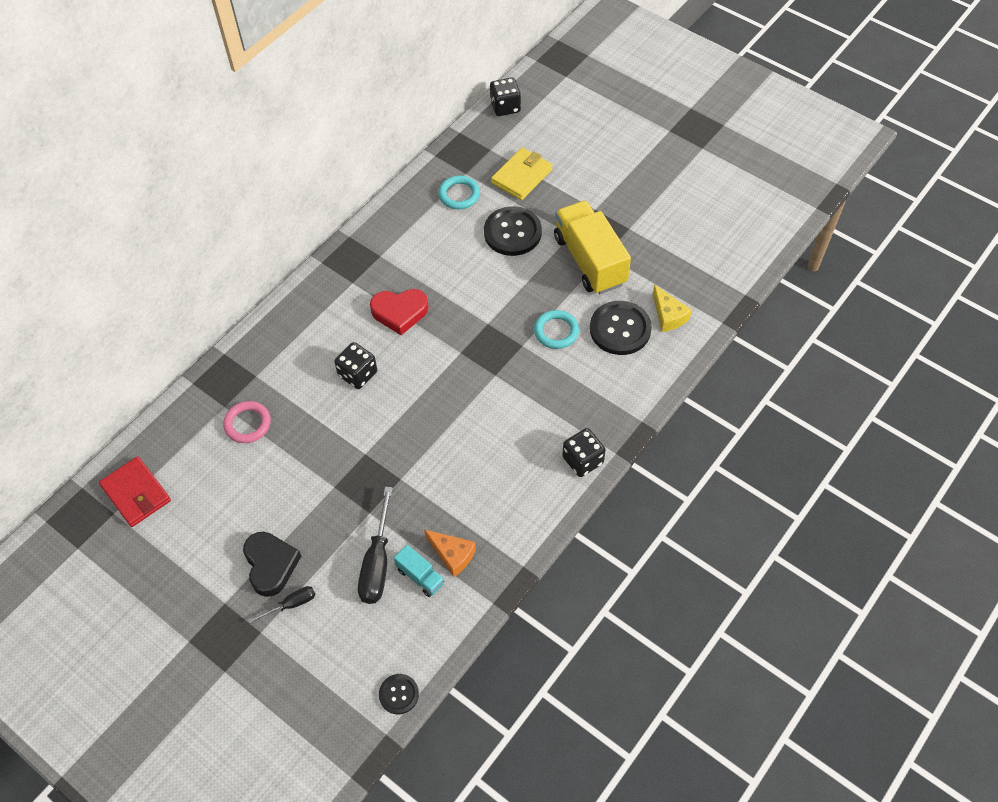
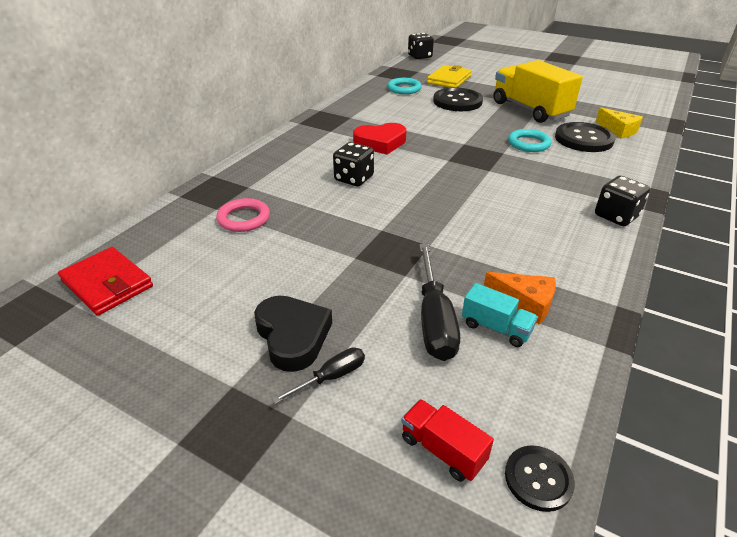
camera: 10 degrees left, 20 degrees down
(348, 668) = (442, 450): none -> red truck

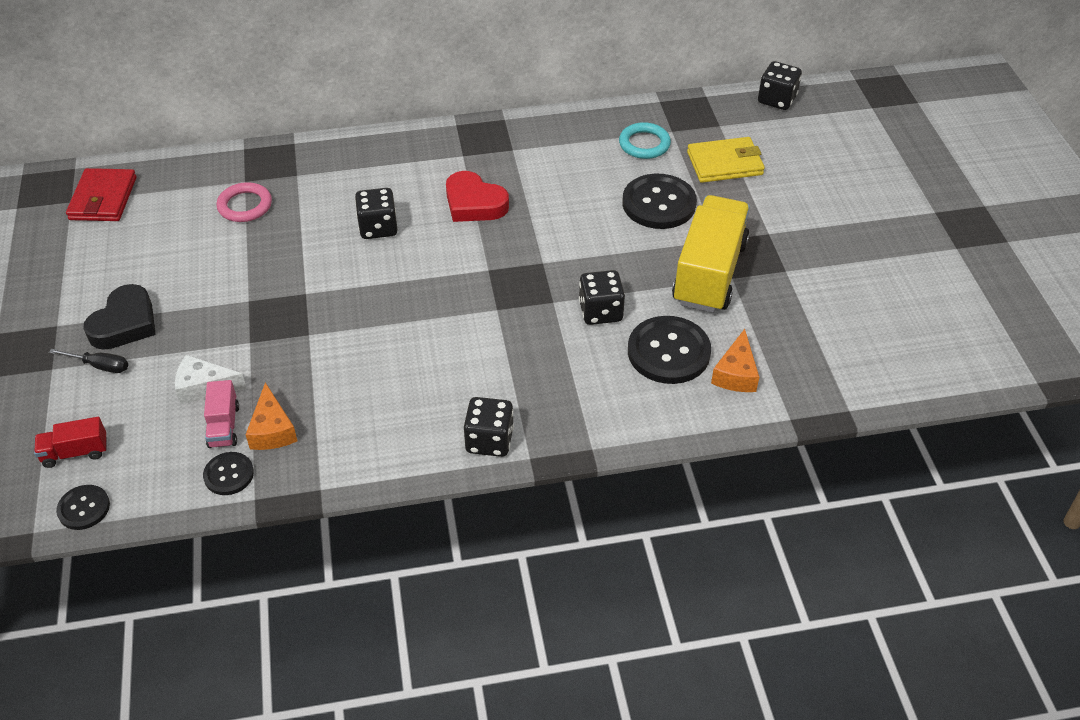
camera: 50 degrees right, 10 degrees up
(434, 320) = (204, 387): black screwdriver -> white cheese
(442, 450) = (75, 452): red truck -> red truck turned 105 degrees counterclockwise
(496, 328) = (224, 426): turquoise truck -> pink truck
(528, 144) = (600, 311): turquoise ring -> black dice
(562, 349) = (229, 474): none -> black button
(618, 130) = (736, 373): yellow cheese -> orange cheese

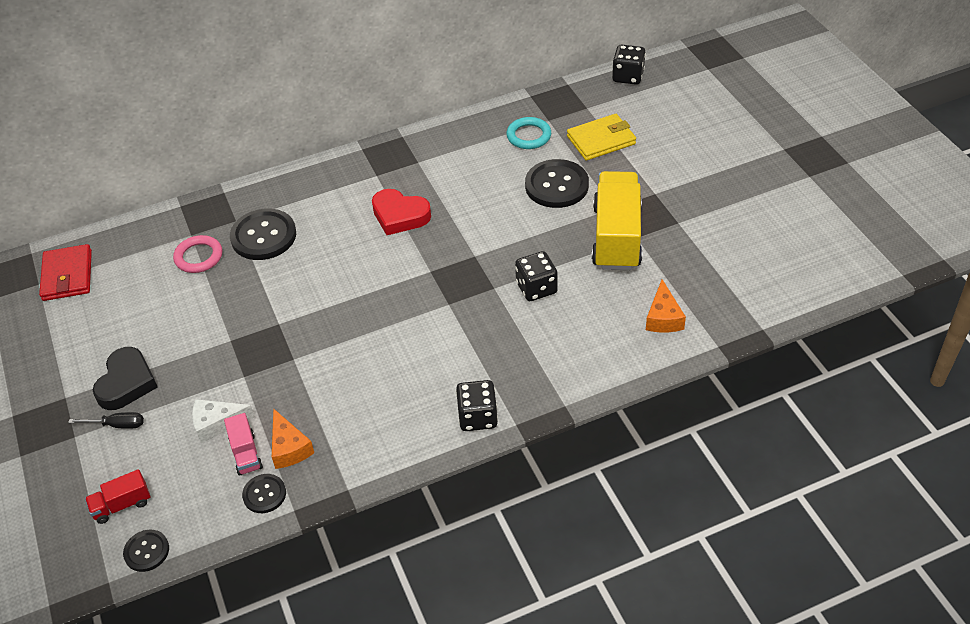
camera: 10 degrees left, 0 degrees up
(378, 227) = (323, 253): black dice -> none
(668, 352) = (603, 311): black button -> black button (263, 236)

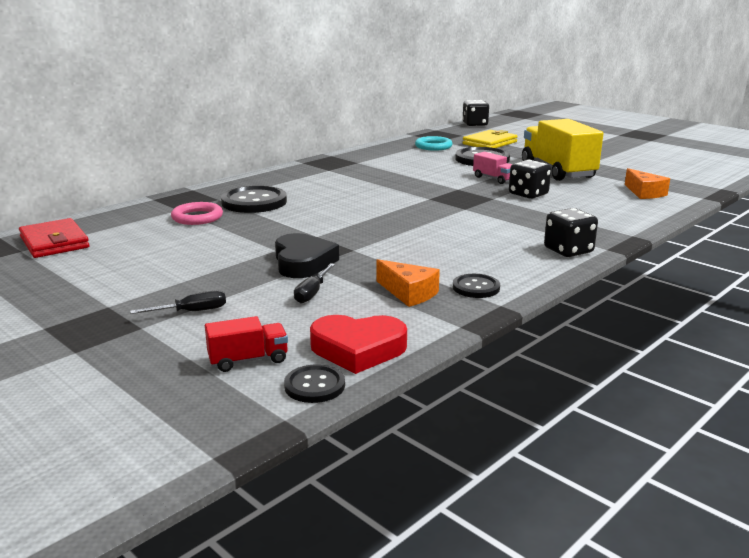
camera: 25 degrees left, 25 degrees down
(122, 505) = (248, 360): red truck -> red truck turned 150 degrees counterclockwise
(126, 383) = (180, 287): black heart -> black heart (303, 262)
(217, 424) = (312, 293): white cheese -> black screwdriver
(246, 453) = (365, 304): pink truck -> pink truck (494, 179)
(264, 494) = (415, 323): black button -> black button (476, 287)
(400, 216) = (371, 181): red heart -> red heart (358, 349)

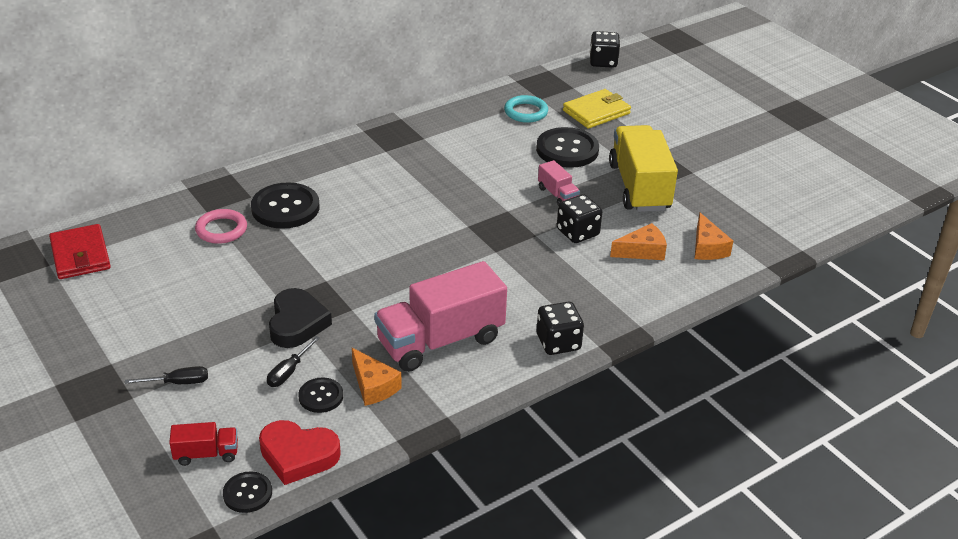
camera: 10 degrees right, 15 degrees up
(455, 259) = (440, 341): none -> pink truck
(476, 287) = (438, 387): black button -> black button (321, 396)
(592, 198) = (642, 251): none -> orange cheese

